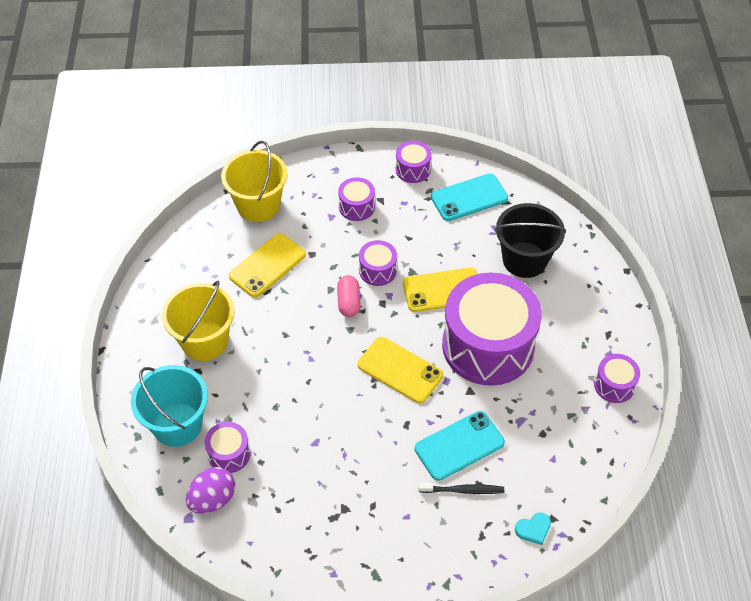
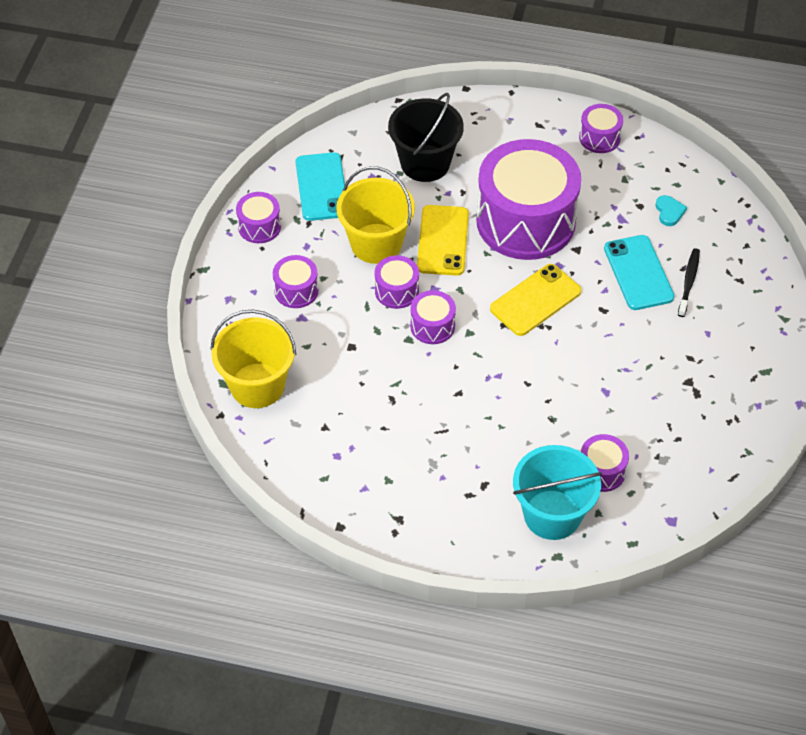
camera: 75 degrees left, 0 degrees up
(204, 341) = (445, 472): yellow bucket -> yellow bucket (376, 243)
(213, 499) = (654, 494): purple egg -> none
(267, 265) = (354, 392): yellow phone -> none
(349, 302) = (432, 326): pink capsule -> purple drum
(533, 529) = (740, 239): turquoise heart -> turquoise heart (669, 212)

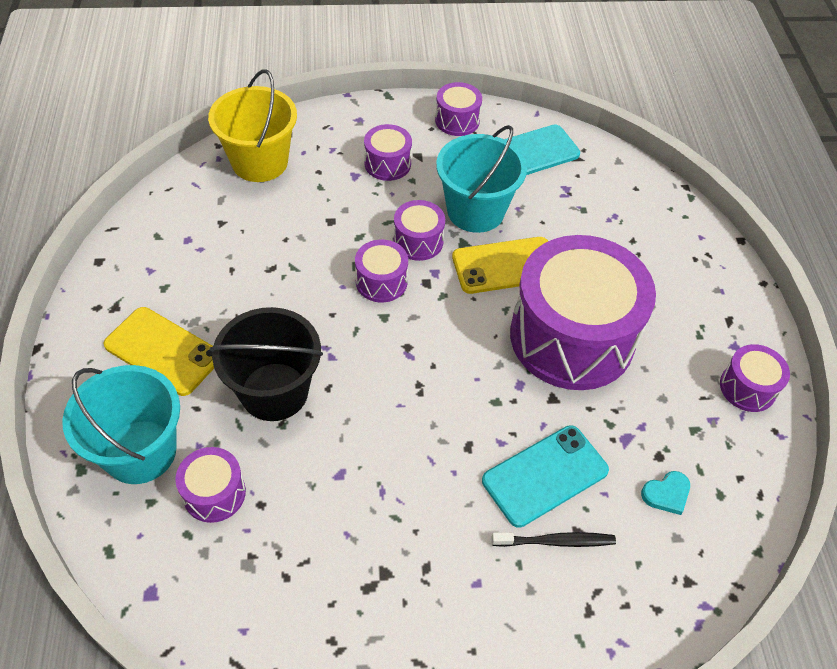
camera: 70 degrees right, 0 degrees up
(376, 243) = (475, 211): yellow bucket -> turquoise bucket
(425, 163) = (608, 227): black bucket -> black bucket (274, 391)
(535, 300) = (455, 371): yellow phone -> yellow phone (163, 351)

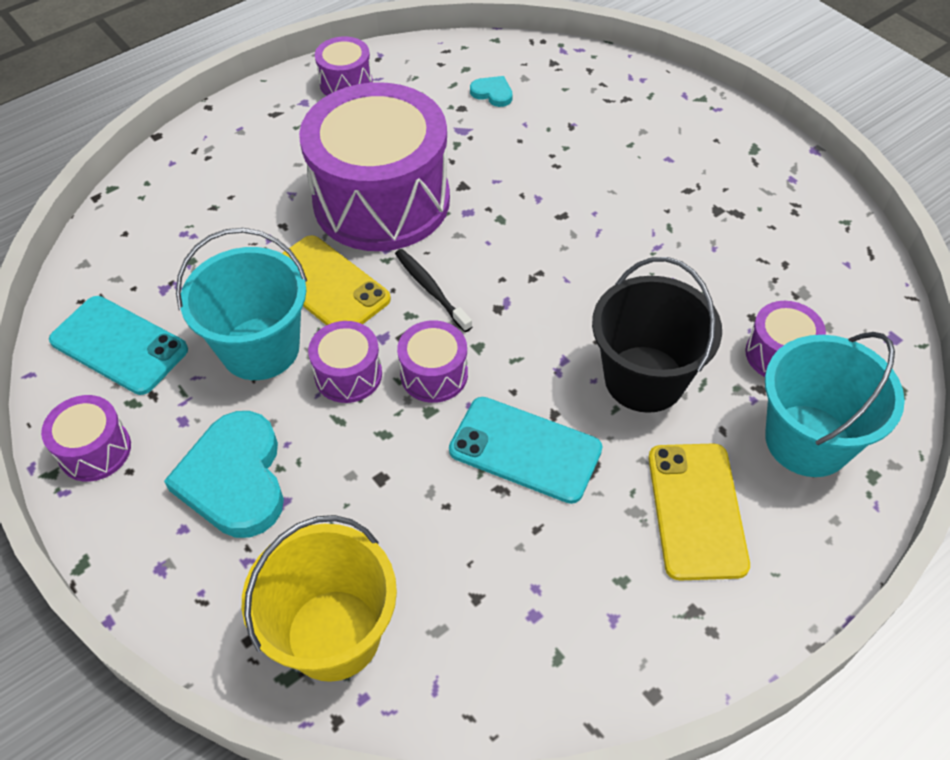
camera: 120 degrees left, 0 degrees up
(387, 164) = (234, 479): purple drum -> turquoise heart
(545, 475) = (543, 160): turquoise phone -> turquoise phone (525, 450)
(555, 541) = (592, 133): black toothbrush -> black toothbrush (431, 290)

